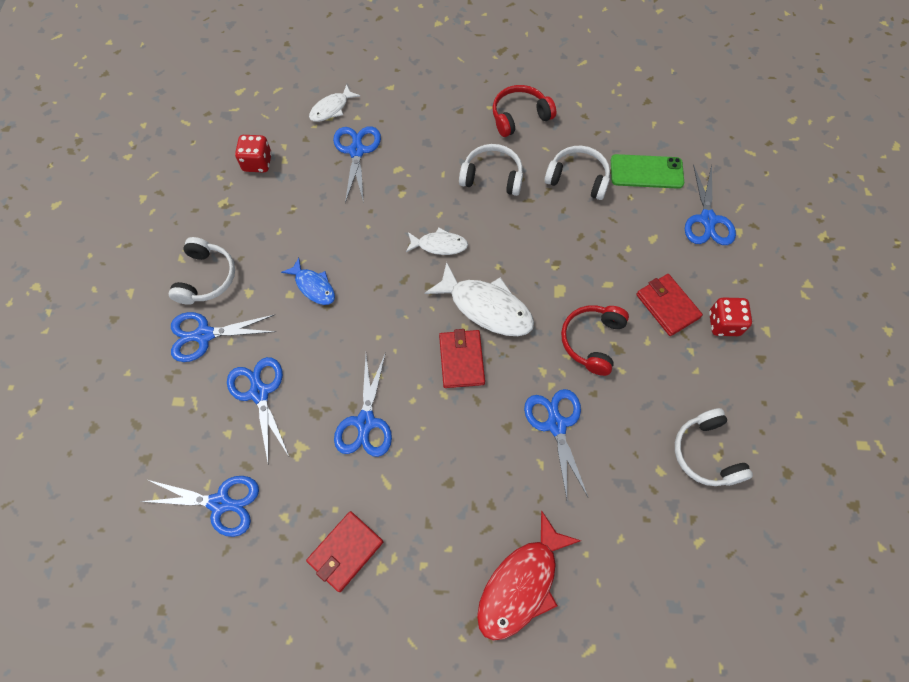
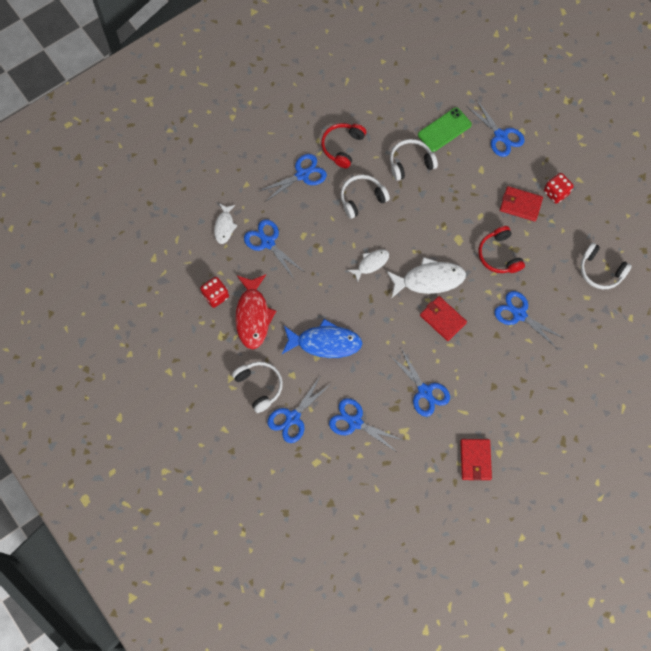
camera: 40 degrees left, 5 degrees up
(220, 503) = (392, 491): blue scissors -> blue scissors (302, 175)
(313, 286) = (325, 342): blue fish -> blue fish, size x1.74
(521, 584) = (569, 405): red fish -> red fish (253, 316)

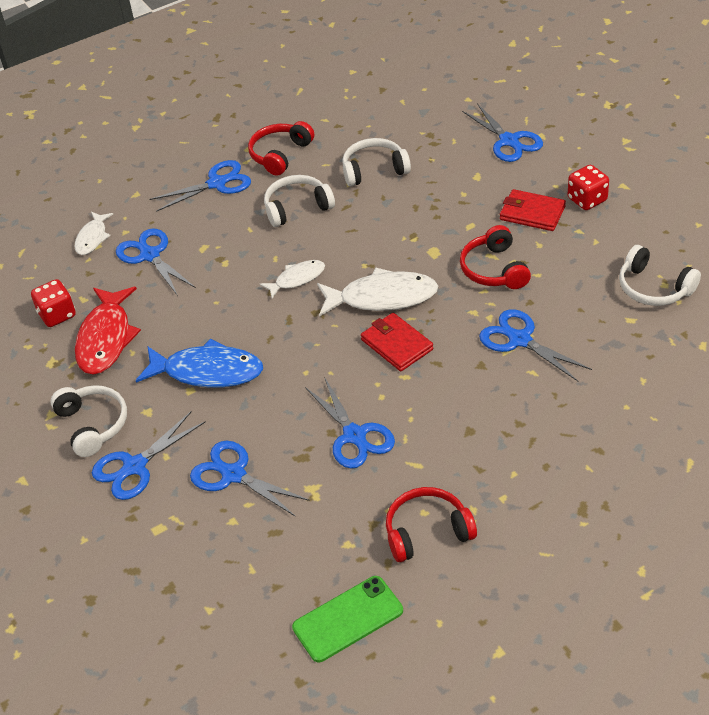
camera: 10 degrees right, 25 degrees down
(444, 130) = (428, 136): green phone -> green phone (348, 619)
(475, 460) = (427, 532): red wallet -> red headphones

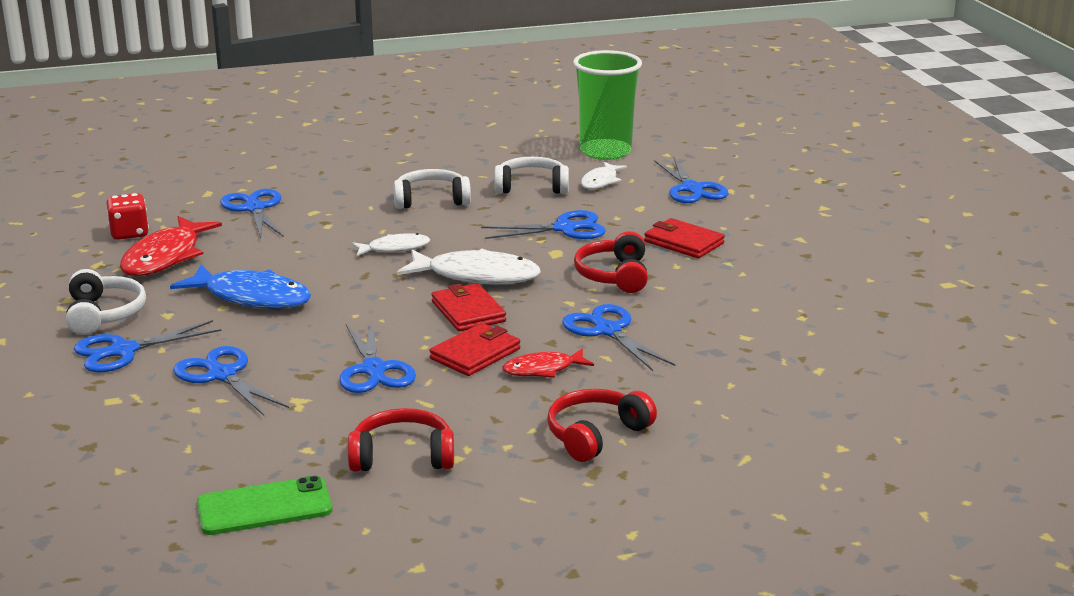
camera: 10 degrees right, 20 degrees down
(92, 238) = (206, 188): white fish -> white fish (600, 181)
(217, 183) = (360, 171): blue scissors -> blue scissors (564, 228)
(280, 154) = (440, 162): red headphones -> red headphones (596, 435)
(415, 107) = (605, 152): none -> green cup
(427, 395) = (475, 354): none -> red wallet
(489, 400) = (543, 369): none -> red fish
(587, 200) = (752, 242): red dice -> none
(654, 288) = (788, 317): white headphones -> none

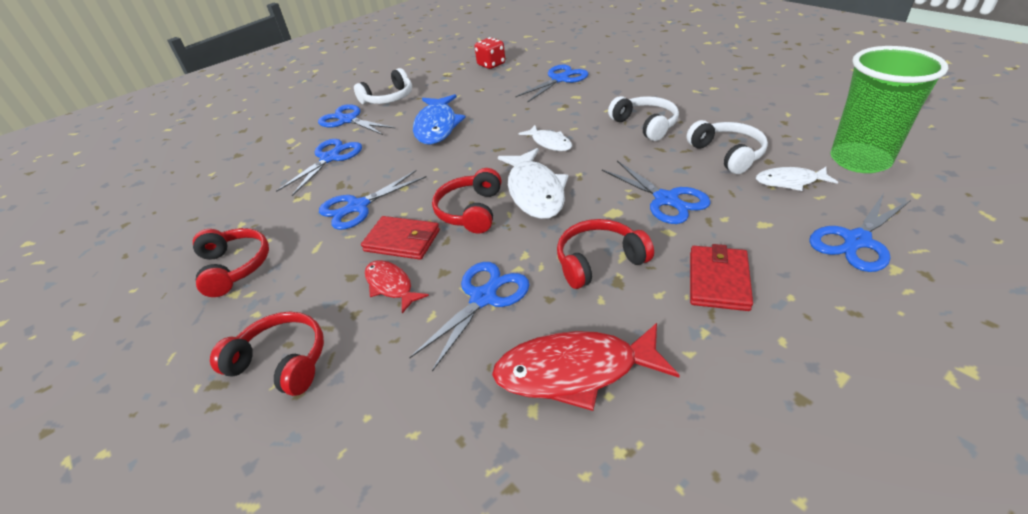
camera: 70 degrees right, 15 degrees up
(165, 257) = (470, 84): red fish -> red fish (575, 371)
(264, 507) = (166, 237): green phone -> none
(468, 311) = (471, 211): red wallet -> red headphones

